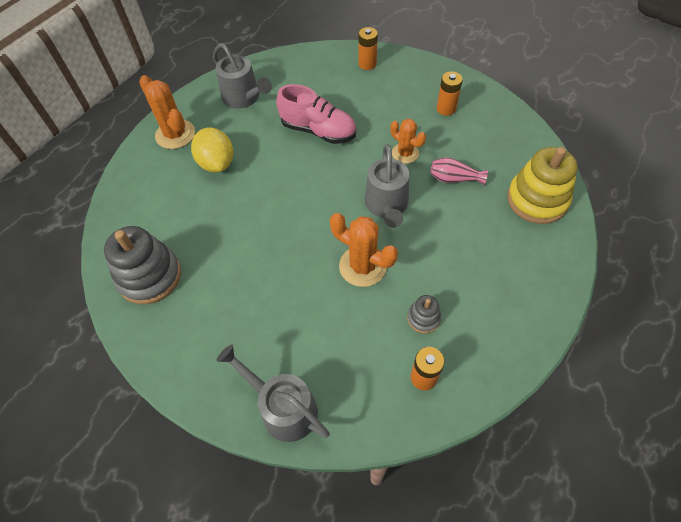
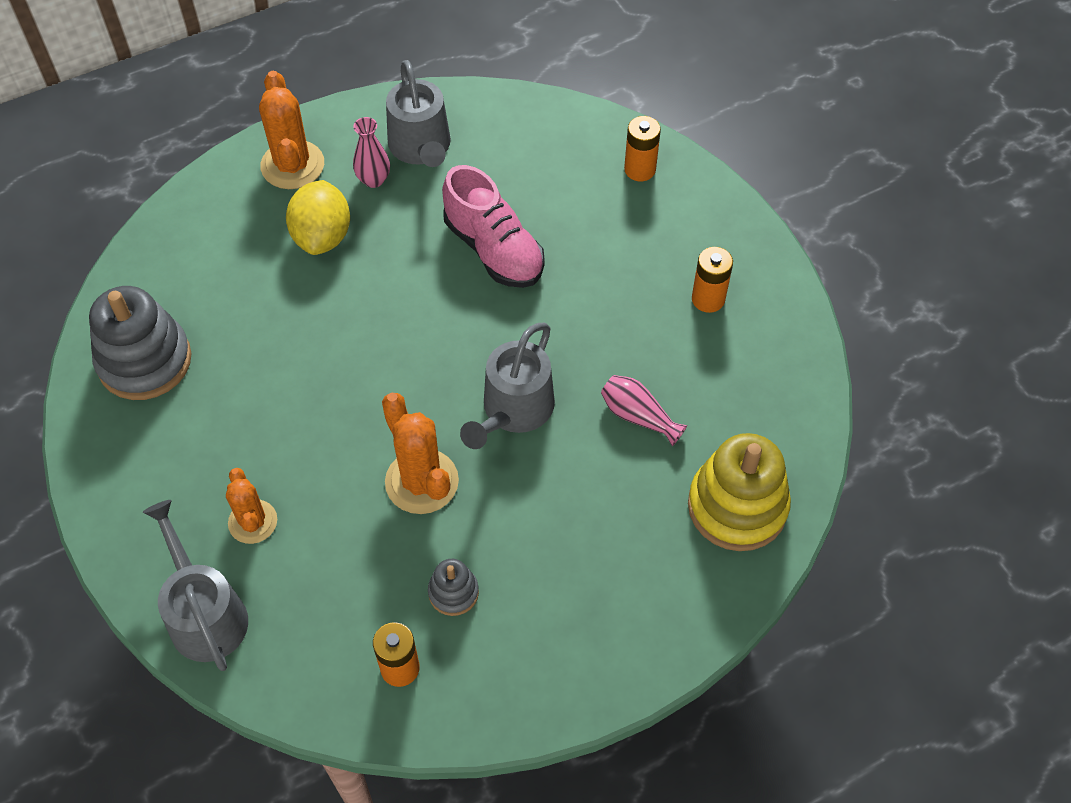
camera: 25 degrees right, 0 degrees up
(227, 123) = (373, 180): none -> pink vase
(405, 153) = (595, 343): orange cactus -> orange cactus (253, 522)

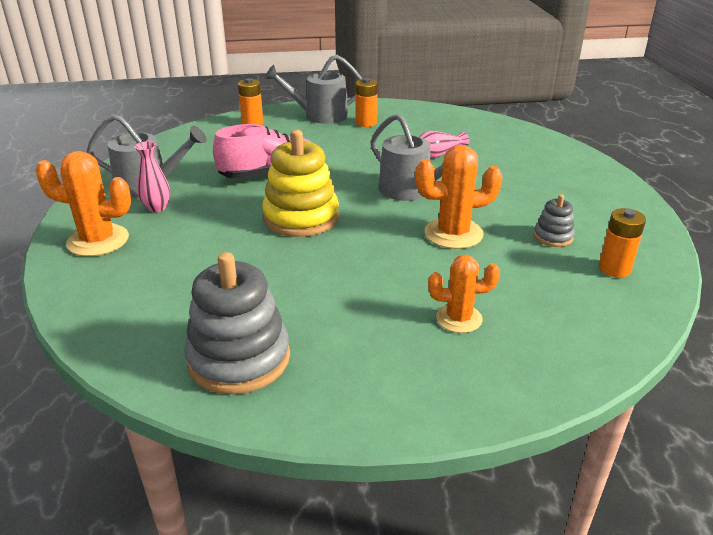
camera: 70 degrees left, 25 degrees down
(205, 614) = (548, 361): grey watering can -> grey watering can (320, 115)
(322, 236) = (188, 238): yellow lemon -> none
(737, 506) = (514, 140): yellow stacking toy -> yellow stacking toy (301, 217)

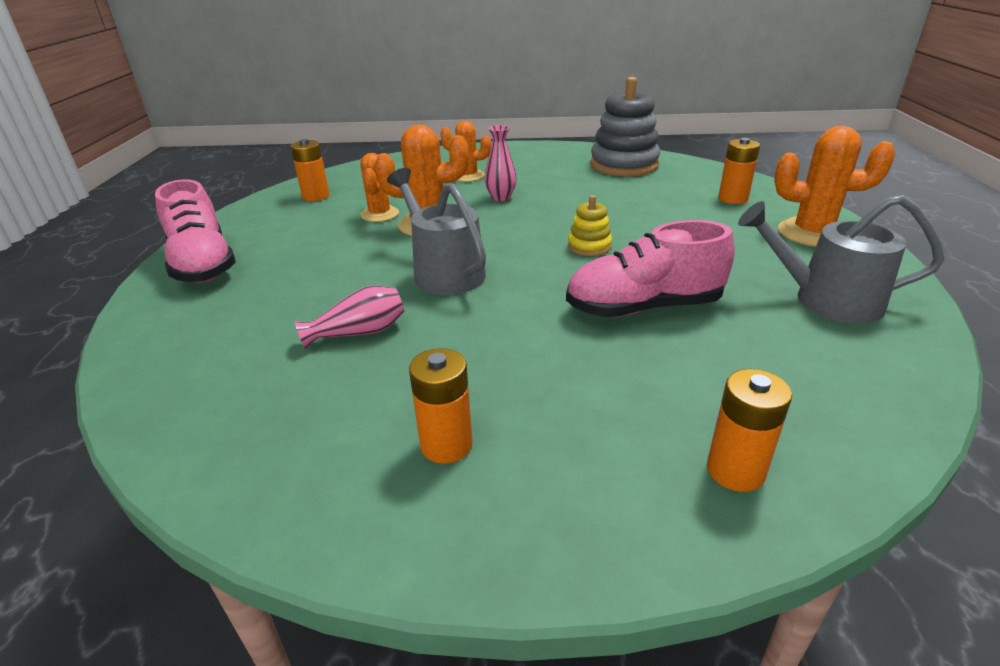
camera: 170 degrees left, 0 degrees up
(134, 287) = (733, 199): none -> orange battery
(157, 208) = (779, 265): pink vase -> pink vase (501, 197)
(301, 217) = (589, 246): yellow stacking toy -> yellow stacking toy, size x0.49
(320, 115) = (557, 494): grey watering can -> none
(513, 244) = (379, 214): none -> orange cactus
(553, 237) = (334, 218): grey stacking toy -> none
(600, 187) = (203, 264): none -> pink shoe

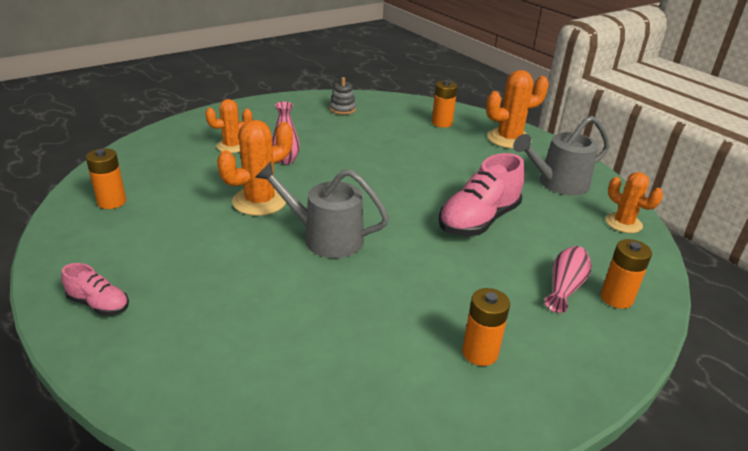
camera: 40 degrees left, 0 degrees up
(203, 264) = (99, 304): pink shoe -> pink shoe, size x0.52
(359, 333) = (328, 307): pink vase -> pink vase (565, 287)
(379, 214) = (203, 203): orange cactus -> orange cactus (623, 223)
(589, 246) = (398, 185): yellow stacking toy -> none
(624, 165) = (342, 109): grey stacking toy -> grey stacking toy, size x0.49

